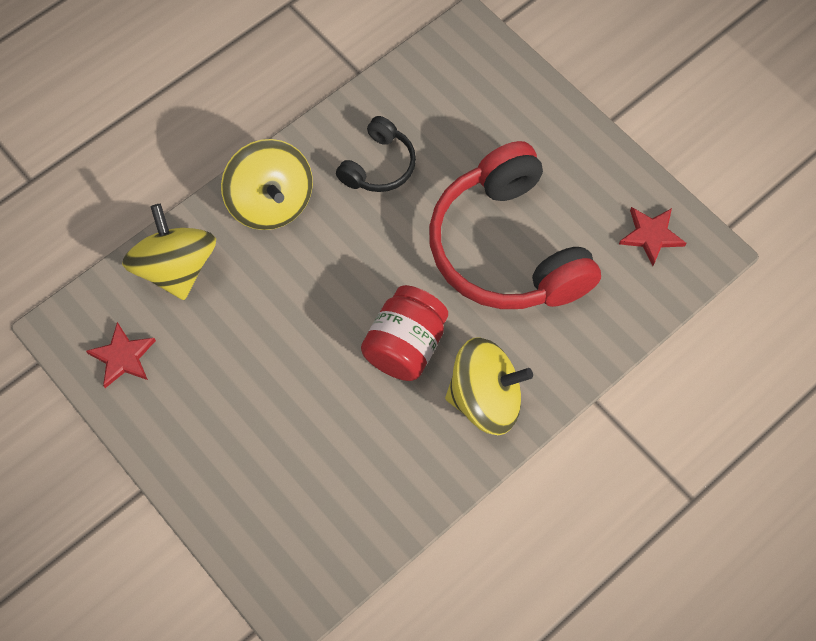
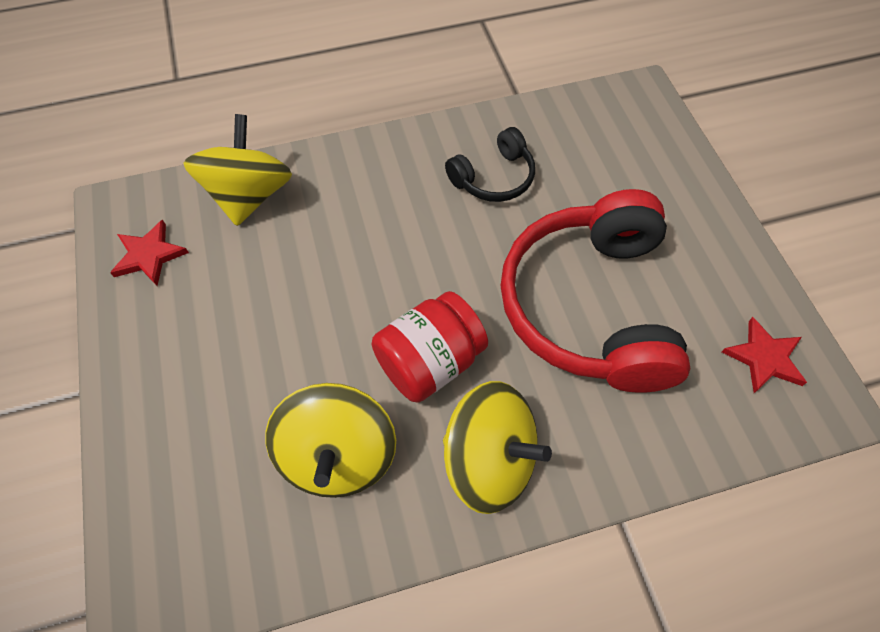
camera: 25 degrees right, 5 degrees down
(271, 202) = (371, 171): yellow spinning top -> yellow spinning top (338, 455)

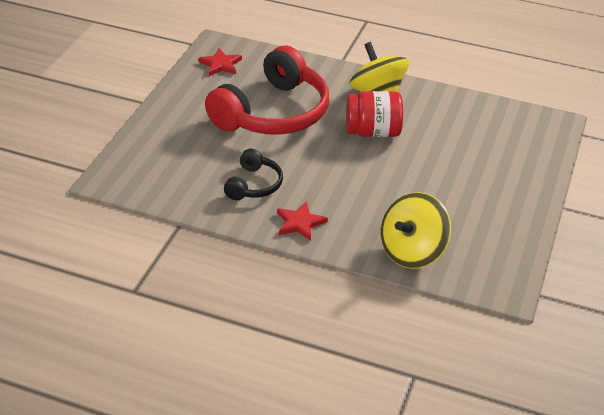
camera: 145 degrees left, 20 degrees down
(149, 255) = (496, 249): red star -> red star (300, 223)
(338, 455) = (443, 124): yellow spinning top -> none
(494, 178) = (254, 185): black headphones -> black headphones turned 105 degrees clockwise

